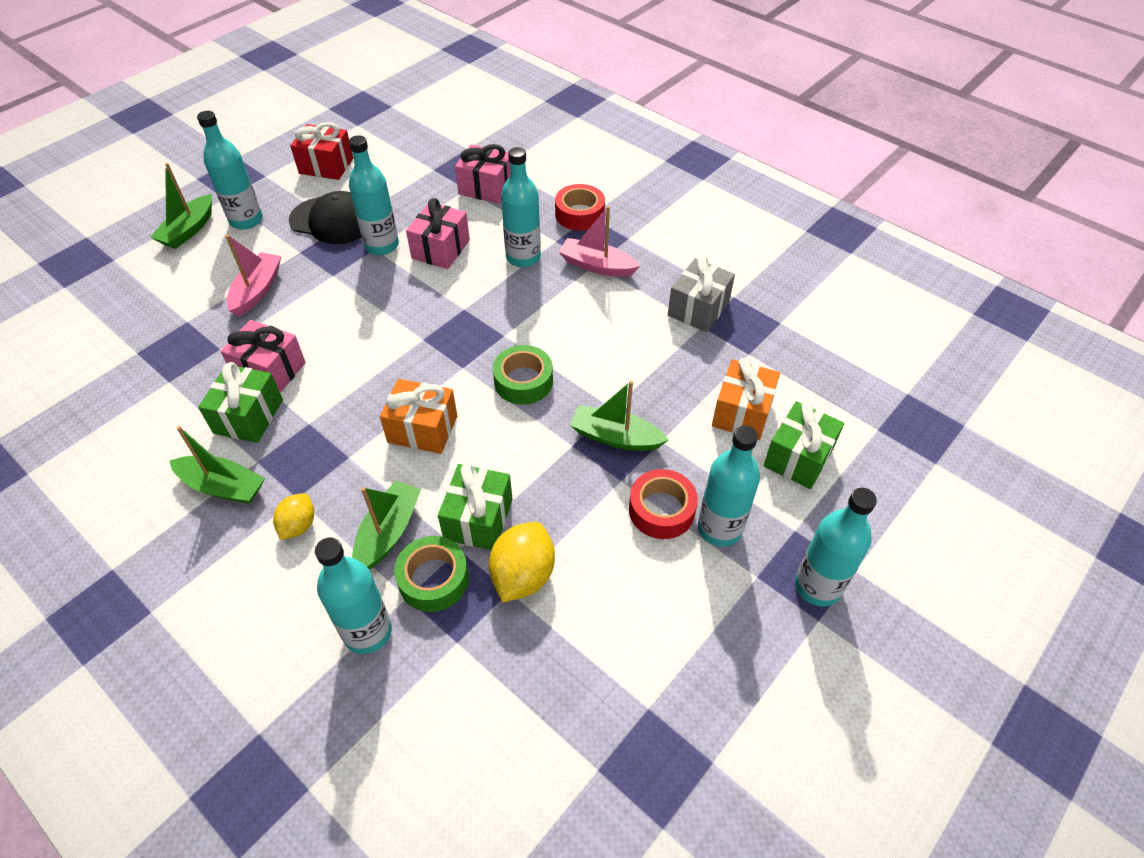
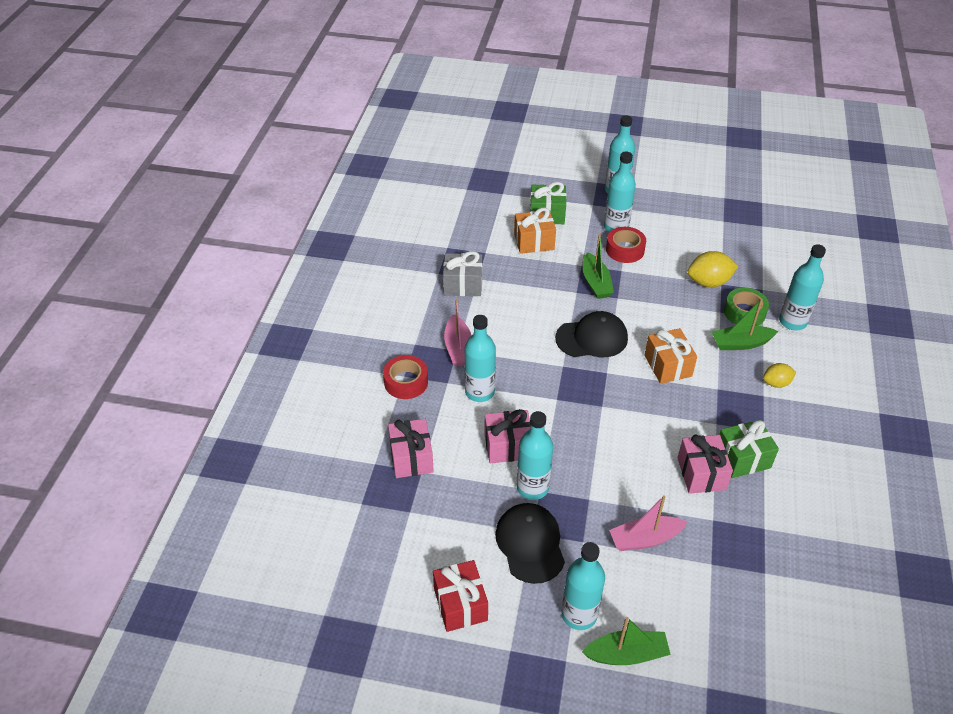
camera: 120 degrees left, 5 degrees down
(223, 486) = (793, 435): green boat -> none
(478, 519) = (697, 312): green gift -> none
(523, 381) = (592, 338): green tape -> black cap

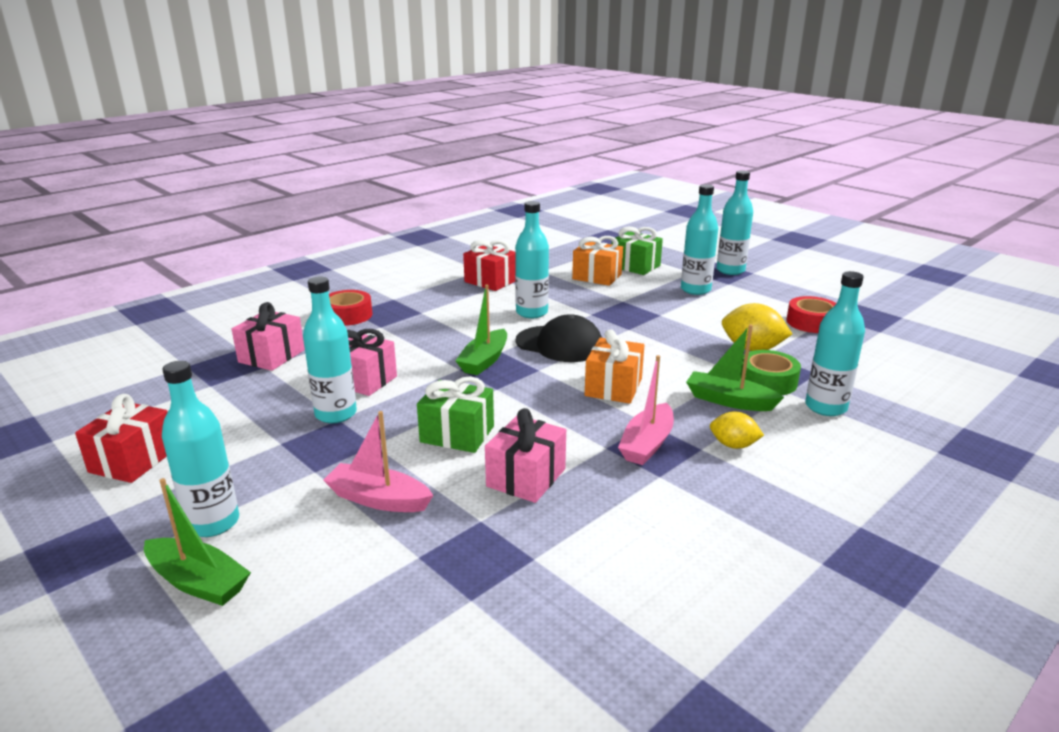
camera: 35 degrees right, 20 degrees down
(458, 348) = (424, 311): pink boat -> pink boat (647, 444)
(463, 285) = (490, 281): grey gift -> red gift
(479, 392) = (397, 340): turquoise bottle -> turquoise bottle (531, 313)
(530, 544) = (264, 450): black cap -> none
(596, 283) = (620, 314): green boat -> green boat (484, 360)
(625, 250) = (684, 304): red tape -> red tape (812, 322)
(742, 458) = (596, 487): green gift -> green gift (457, 434)

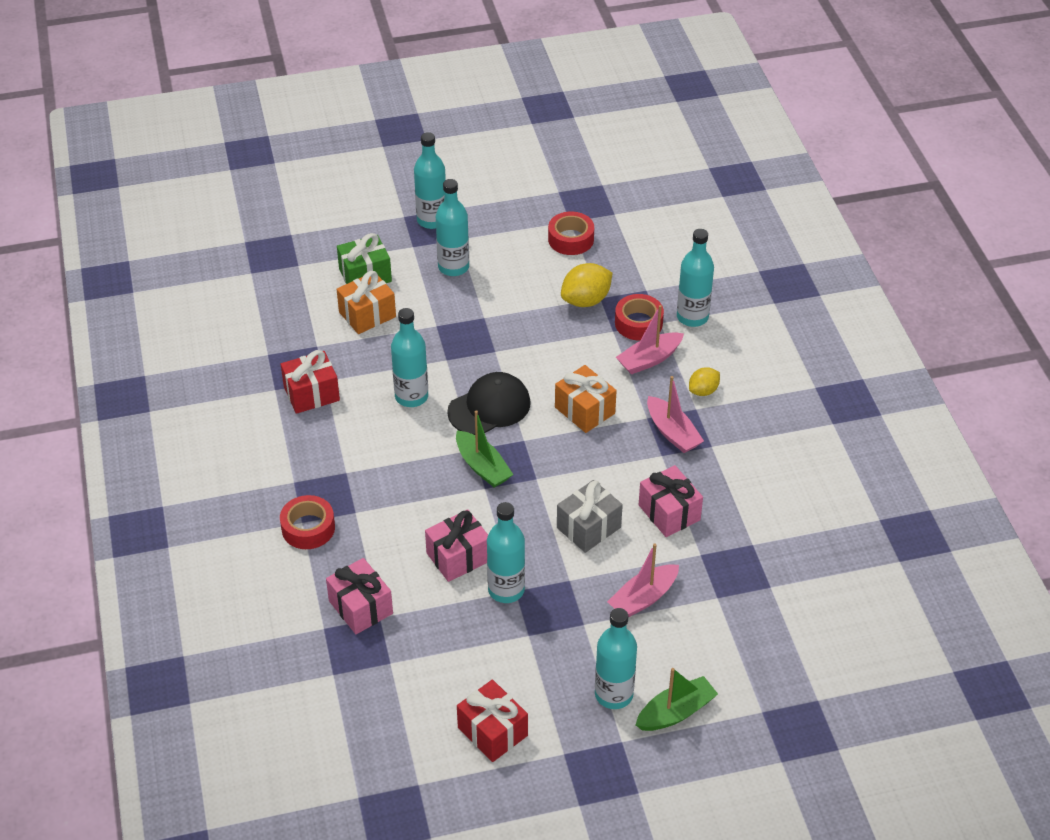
camera: 60 degrees left, 20 degrees up
(457, 434) = (588, 527): green gift -> grey gift
(729, 401) = (649, 359): green boat -> pink boat
(767, 381) = (638, 323): green tape -> red tape

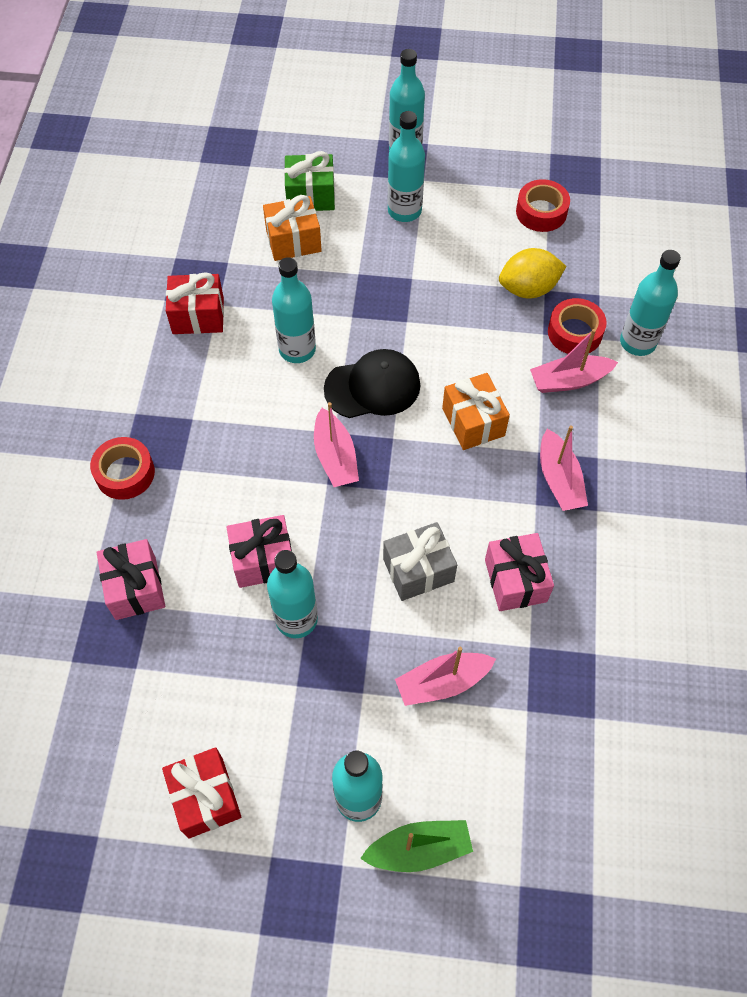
camera: 20 degrees right, 15 degrees up
(482, 467) = (335, 457): green boat -> pink boat
(703, 391) = (614, 438): yellow lemon -> none

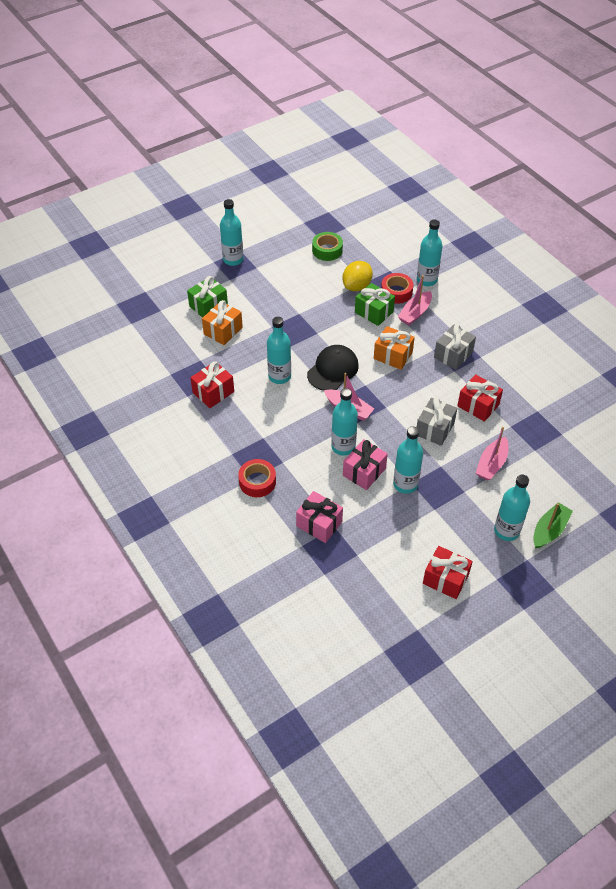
camera: 40 degrees left, 10 degrees down
(404, 211) = (262, 286): turquoise bottle -> turquoise bottle (343, 447)
(513, 341) = (374, 312): none -> green gift
(515, 580) = (478, 405): pink gift -> red gift
(541, 212) = (327, 250): red tape -> green tape
(559, 479) = (453, 355): pink boat -> grey gift

